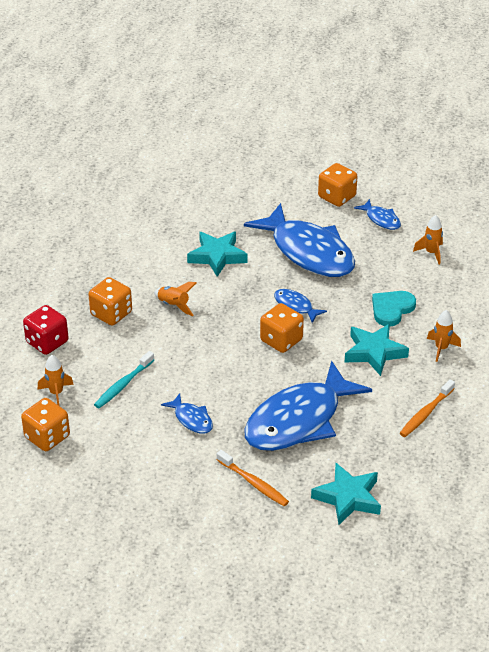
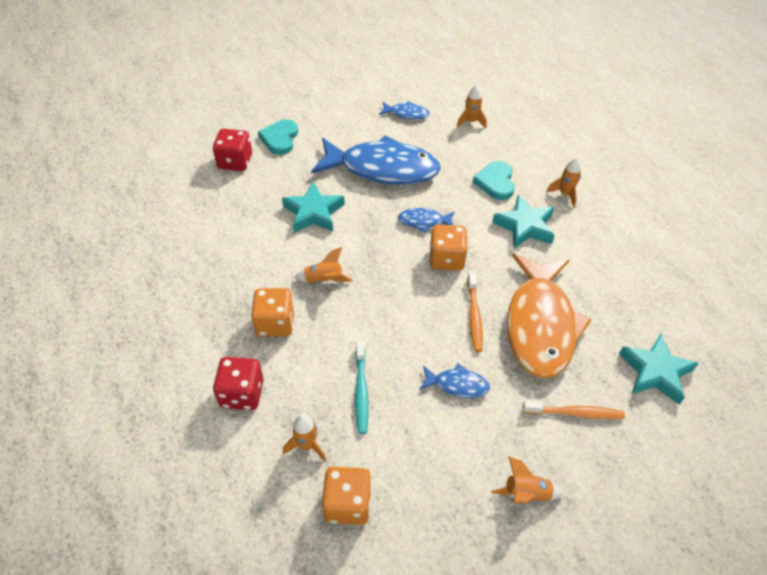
camera: 40 degrees left, 10 degrees up
(162, 501) = (525, 493): none -> orange rocket
(198, 190) = (235, 162): none -> red dice
(251, 189) = (280, 139): none -> turquoise heart
(299, 420) = (540, 324): blue fish -> orange fish
(337, 197) = (354, 112): orange dice -> none
(426, 413) = (617, 255): orange toothbrush -> orange toothbrush (474, 315)

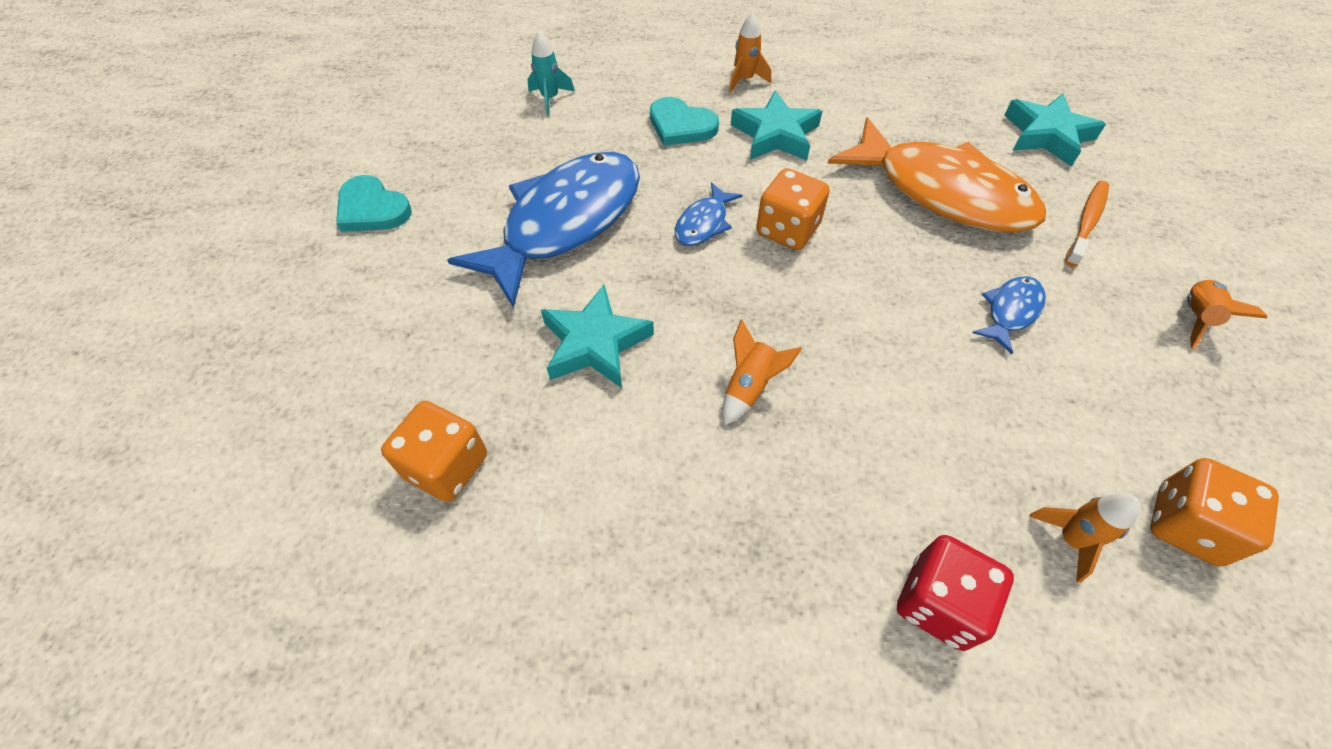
camera: 60 degrees left, 5 degrees up
(235, 162) = (382, 411): red dice -> none
(275, 323) = (806, 491): orange dice -> orange dice (446, 466)
(280, 139) = (384, 322): turquoise heart -> turquoise heart (372, 209)
(361, 391) = (986, 425): turquoise toothbrush -> none
(406, 114) = (474, 151): blue fish -> none
(471, 122) = (550, 99): orange rocket -> turquoise rocket
(474, 315) = (901, 245): orange toothbrush -> none

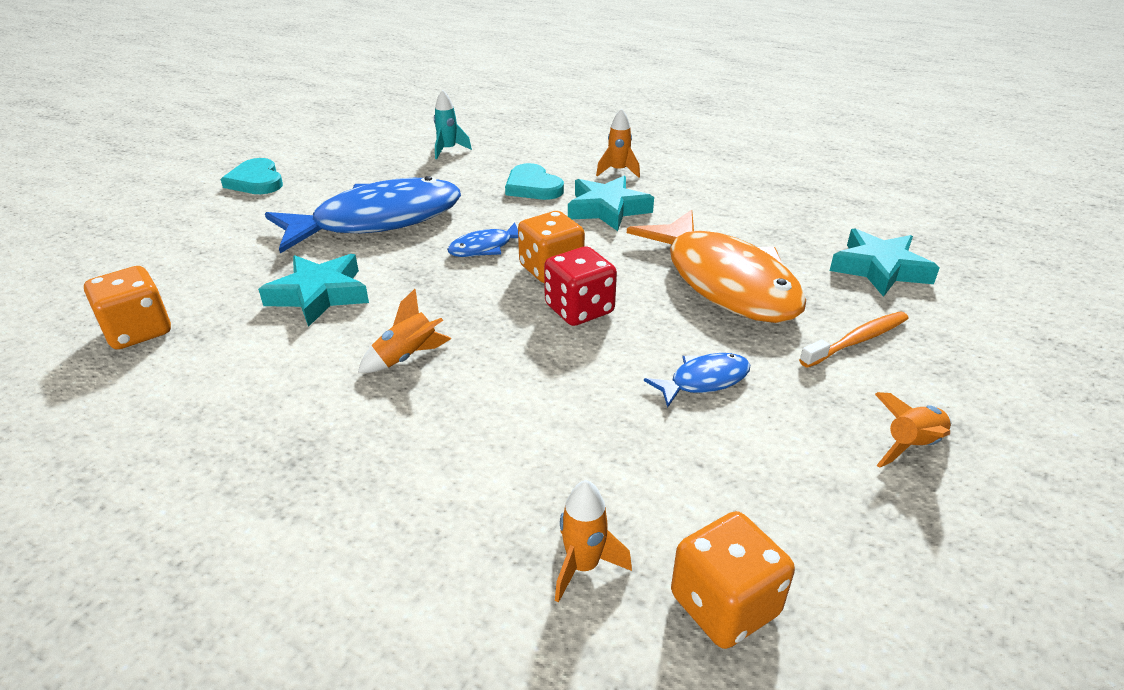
camera: 25 degrees right, 20 degrees down
(938, 602) = (405, 559): red dice -> red dice (579, 309)

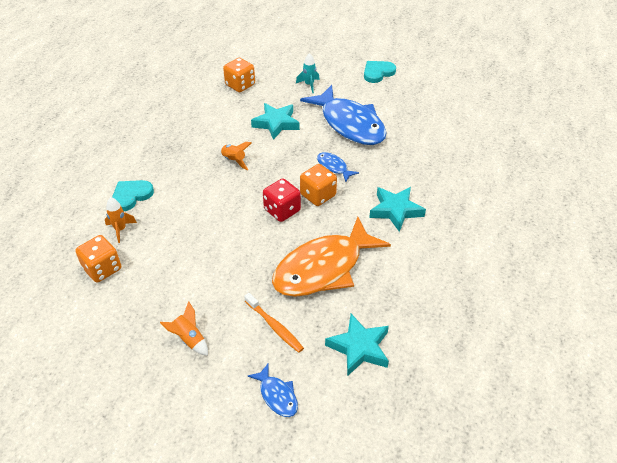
camera: 80 degrees right, 10 degrees up
(448, 150) = (449, 130): turquoise rocket -> turquoise rocket (309, 85)
(533, 186) = (413, 174): turquoise heart -> turquoise heart (131, 196)
(618, 171) = (453, 211): orange rocket -> none
(704, 381) = (230, 260): blue fish -> blue fish (277, 395)

